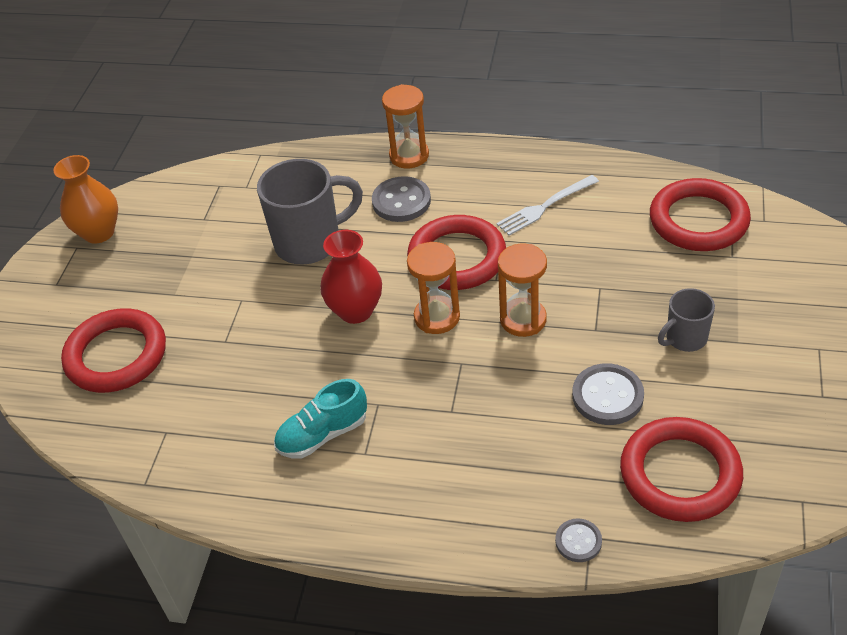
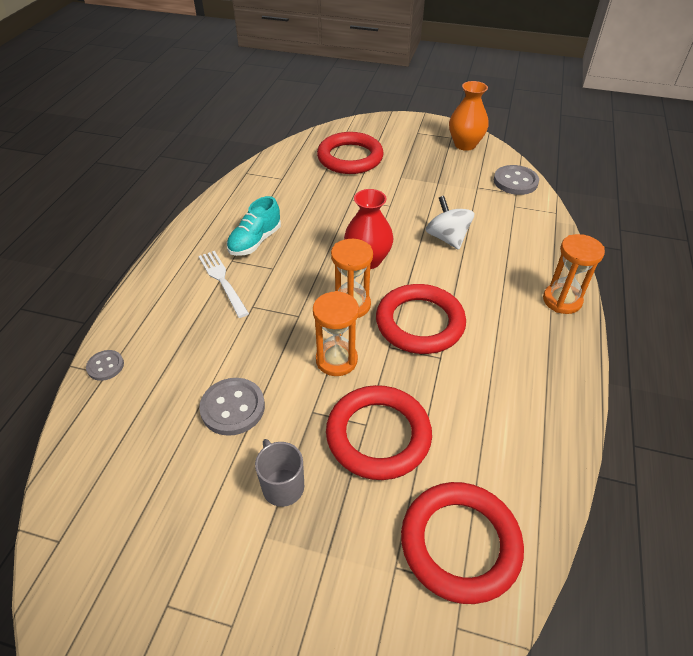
camera: 90 degrees right, 0 degrees up
(310, 242) = (447, 238): grey mug -> white spinning top
(323, 434) = (255, 241): turquoise shoe -> turquoise shoe turned 120 degrees counterclockwise
(401, 201) = (496, 292): grey button -> grey button (515, 182)
(544, 207) = (487, 395): white fork -> white fork (222, 280)
(680, 474) = (132, 446): red ring -> red ring (378, 435)

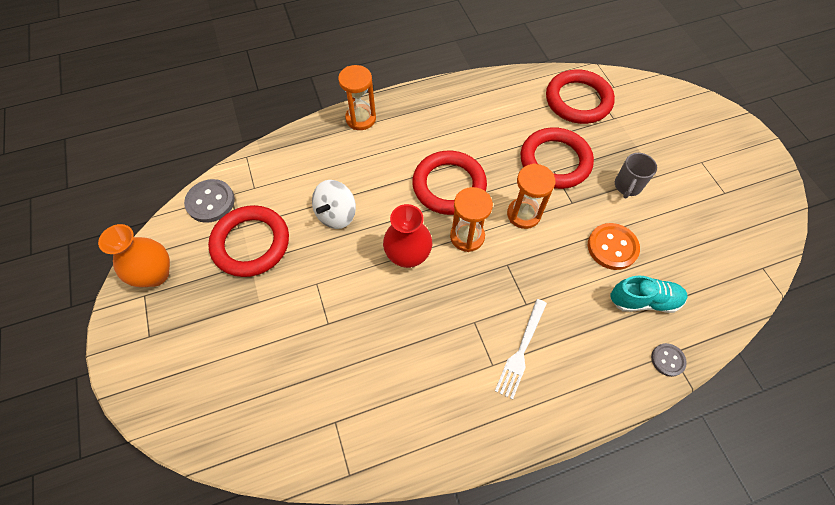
camera: 125 degrees left, 15 degrees up
(233, 408) = (612, 247): grey button -> orange button
(255, 241) = (453, 365): turquoise shoe -> turquoise shoe (644, 300)
(350, 158) = (248, 376): red ring -> red ring (251, 243)

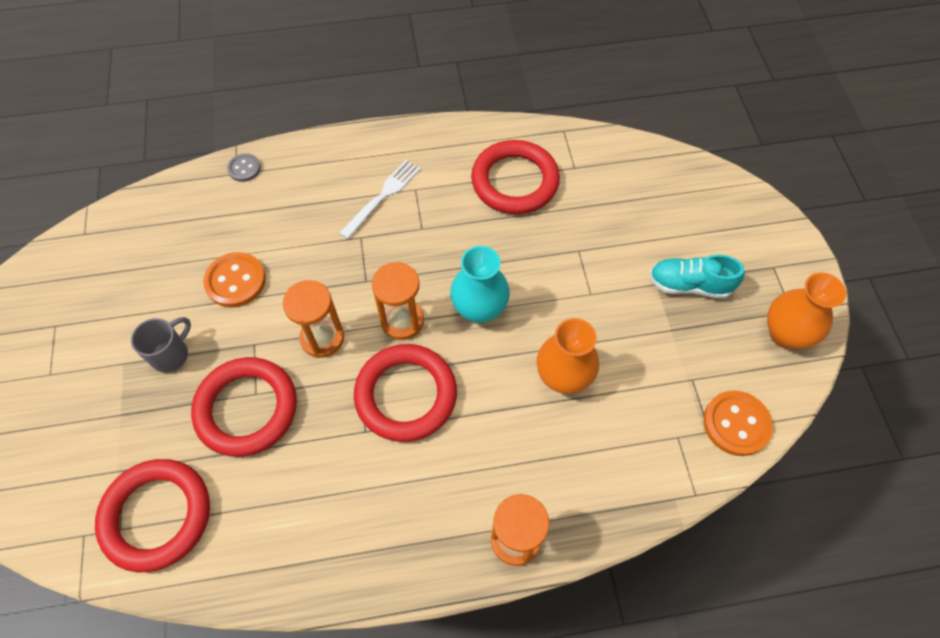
camera: 170 degrees left, 0 degrees up
(210, 202) = (736, 424): grey button -> orange button
(251, 243) = (673, 354): red ring -> red ring (515, 181)
(336, 214) = (563, 377): white spinning top -> orange vase
(408, 256) = (479, 309): red vase -> turquoise vase
(644, 300) = (234, 221): turquoise shoe -> turquoise shoe (689, 285)

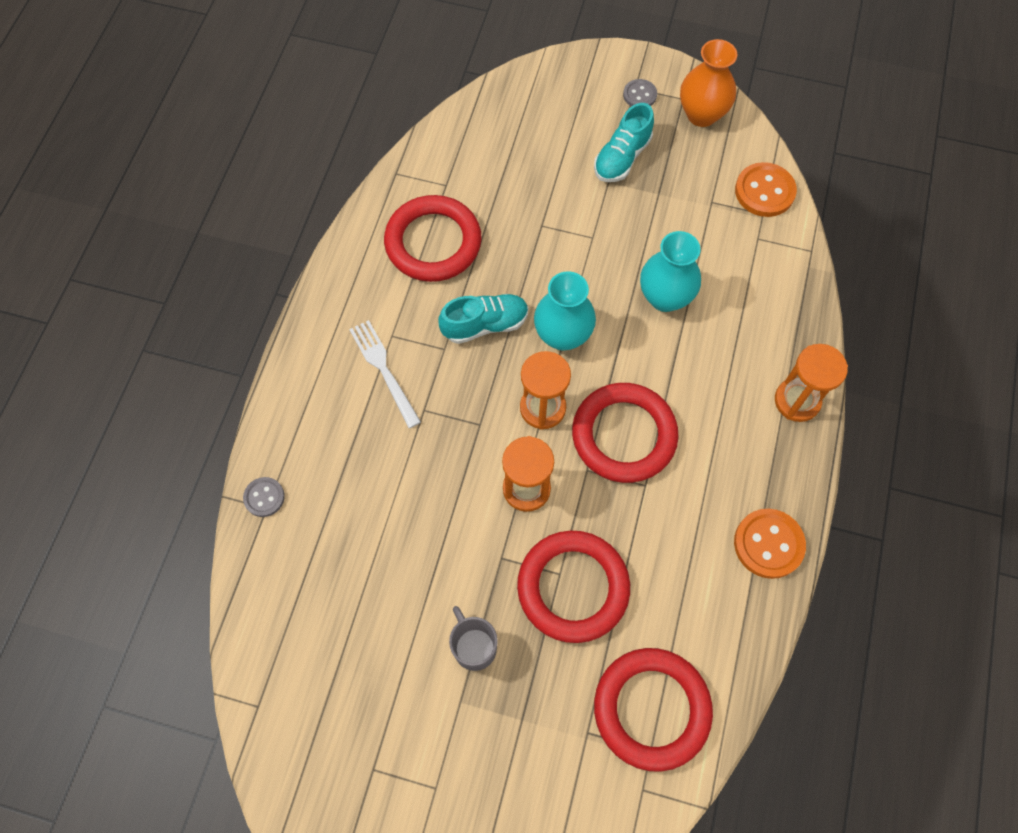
camera: 65 degrees left, 5 degrees up
(235, 281) = (414, 553): orange button -> orange button (768, 544)
(458, 248) = (485, 325): none -> turquoise shoe
(563, 377) = (665, 297): orange vase -> turquoise vase
(768, 273) = (639, 95): none -> grey button

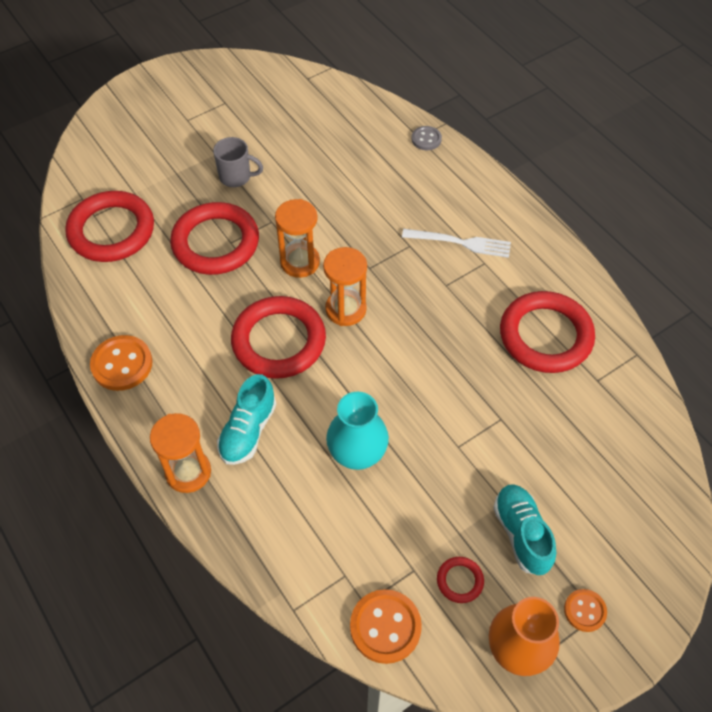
camera: 130 degrees right, 10 degrees down
(485, 325) = (443, 320): turquoise shoe -> turquoise shoe (248, 431)
(562, 335) = (389, 361): turquoise vase -> none
(639, 95) = (584, 611): grey button -> orange button
(691, 171) = (460, 581): none -> red ring

